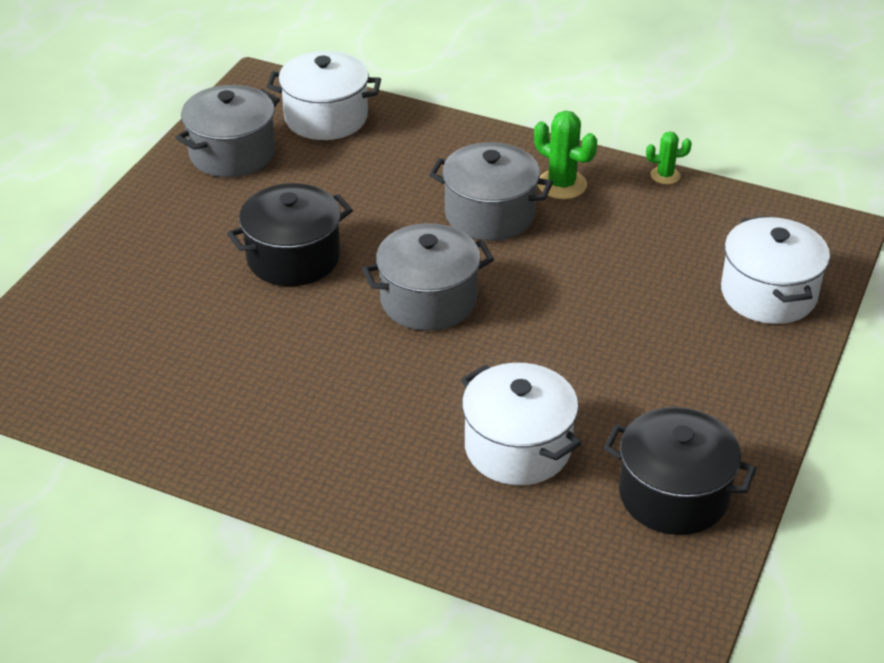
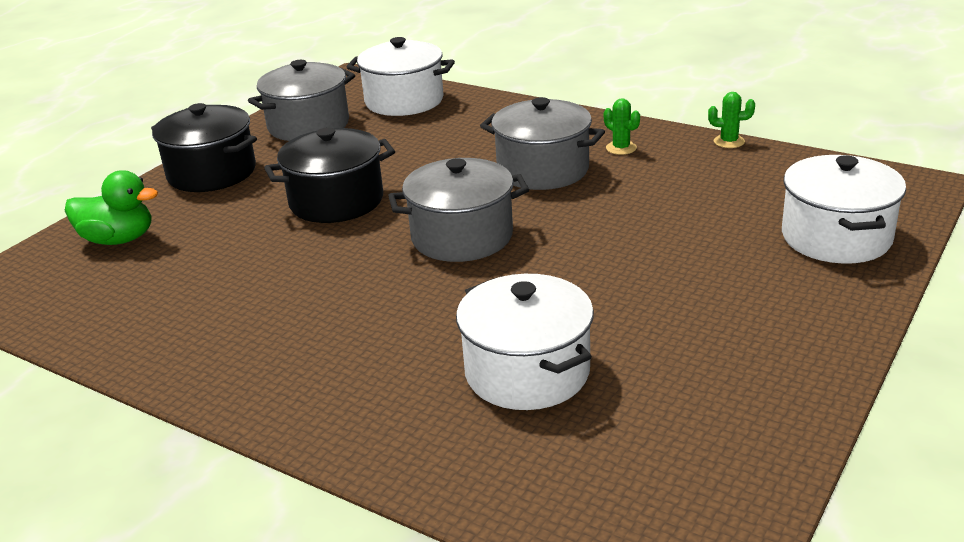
camera: 10 degrees right, 10 degrees down
(86, 311) = (118, 239): none -> green duck
(562, 184) = (621, 148): green cactus -> green cactus, size x0.61
(673, 495) = (708, 428): black pot -> black pot (212, 173)

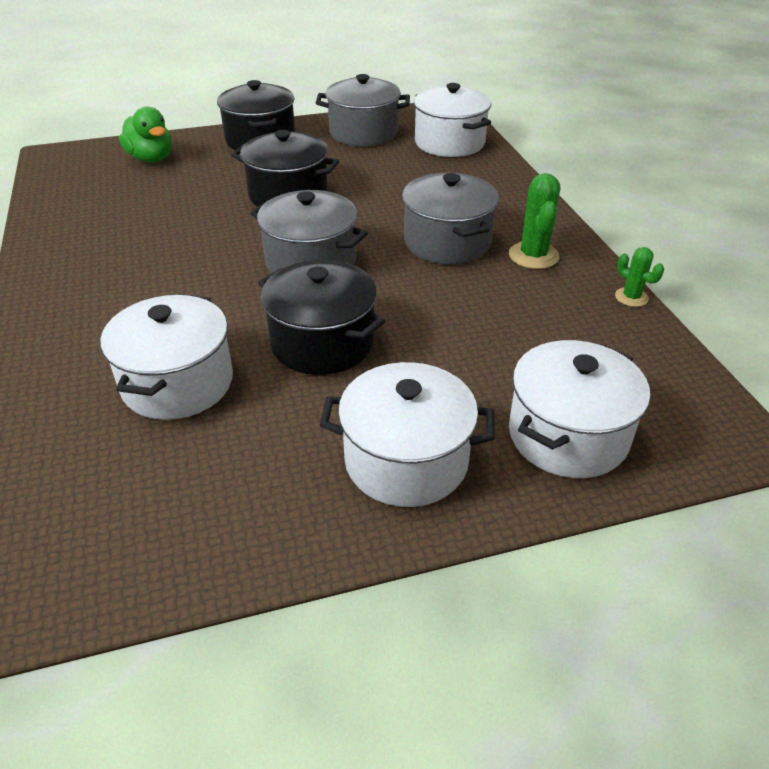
camera: 40 degrees right, 10 degrees up
(583, 281) = (322, 343): none -> black pot
(621, 148) = (533, 256): green cactus -> green cactus, size x1.65
(777, 310) = (406, 460): none -> white pot

